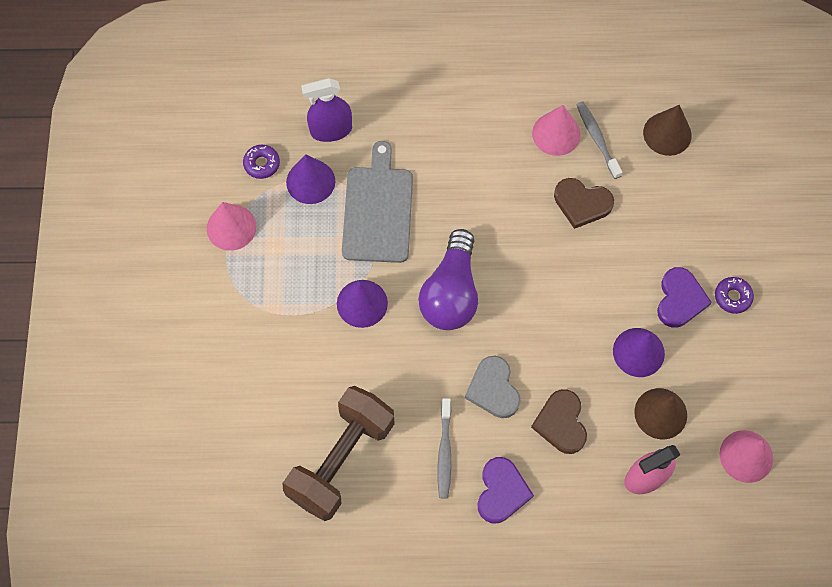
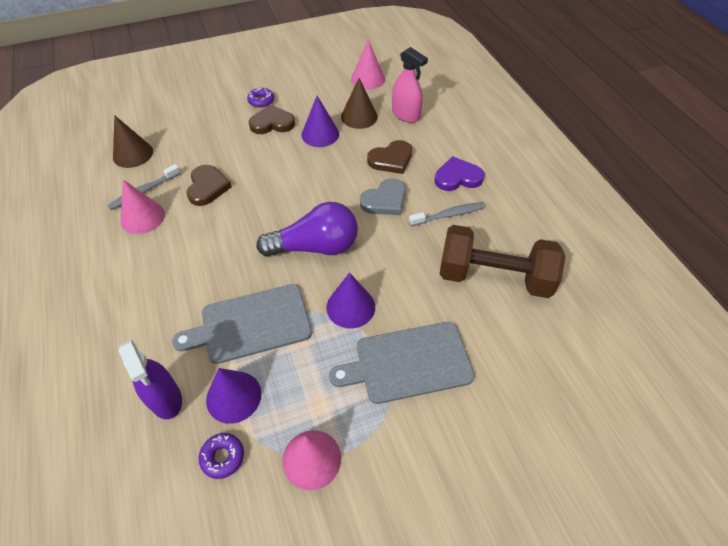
camera: 110 degrees left, 15 degrees down
(281, 333) = (408, 363): none -> grey cutting board
(680, 299) = (272, 123): purple heart -> brown heart

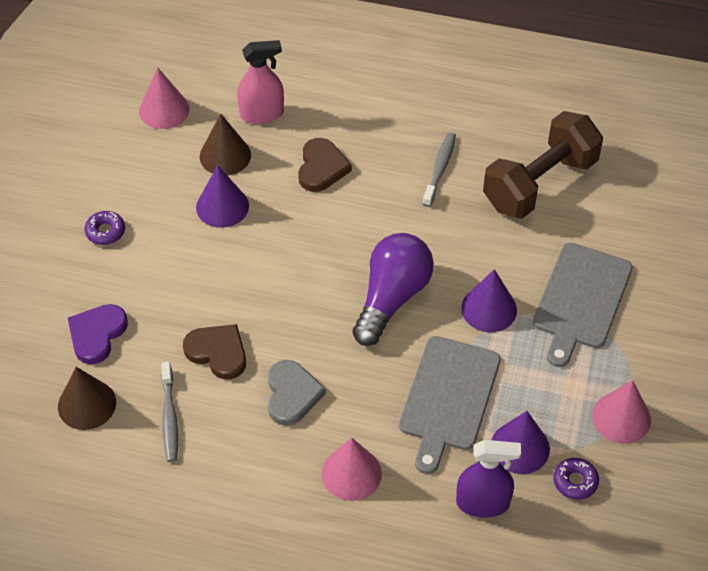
camera: 55 degrees left, 0 degrees up
(142, 217) = (214, 434): pink cone -> pink cone (351, 473)
(272, 123) = (159, 241): brown heart -> none
(385, 200) = (376, 207): grey heart -> grey heart (292, 394)
(457, 177) = (396, 130): purple heart -> purple heart (97, 334)

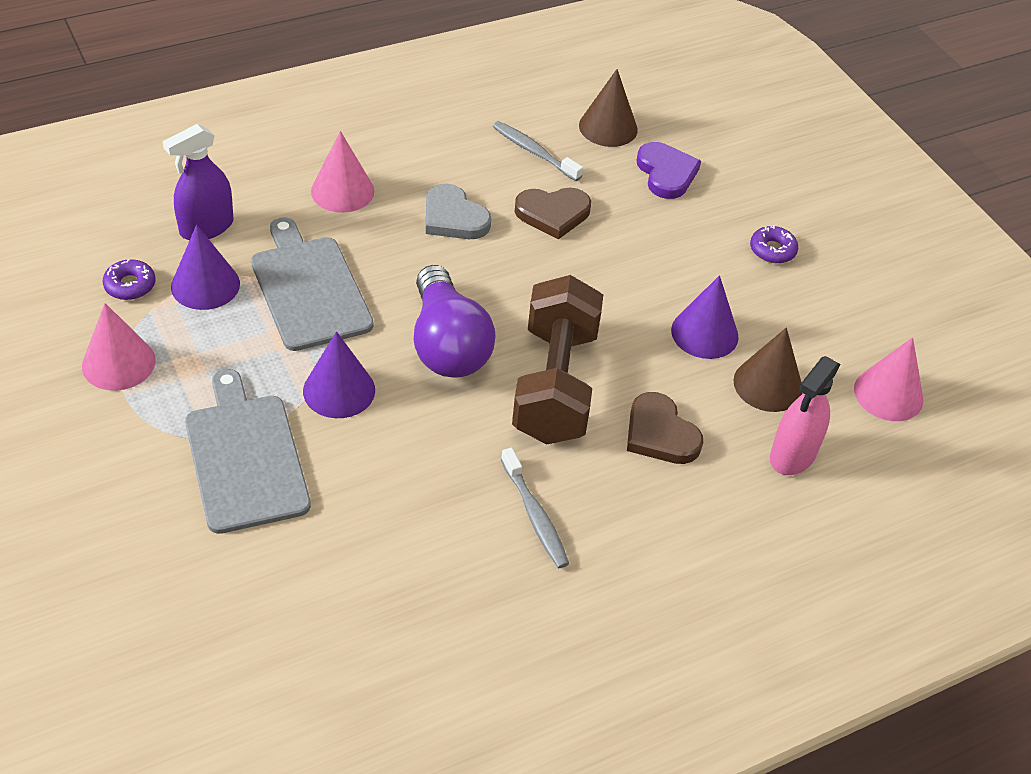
camera: 135 degrees right, 5 degrees down
(539, 183) = (402, 573): brown dumbbell -> brown dumbbell (555, 385)

